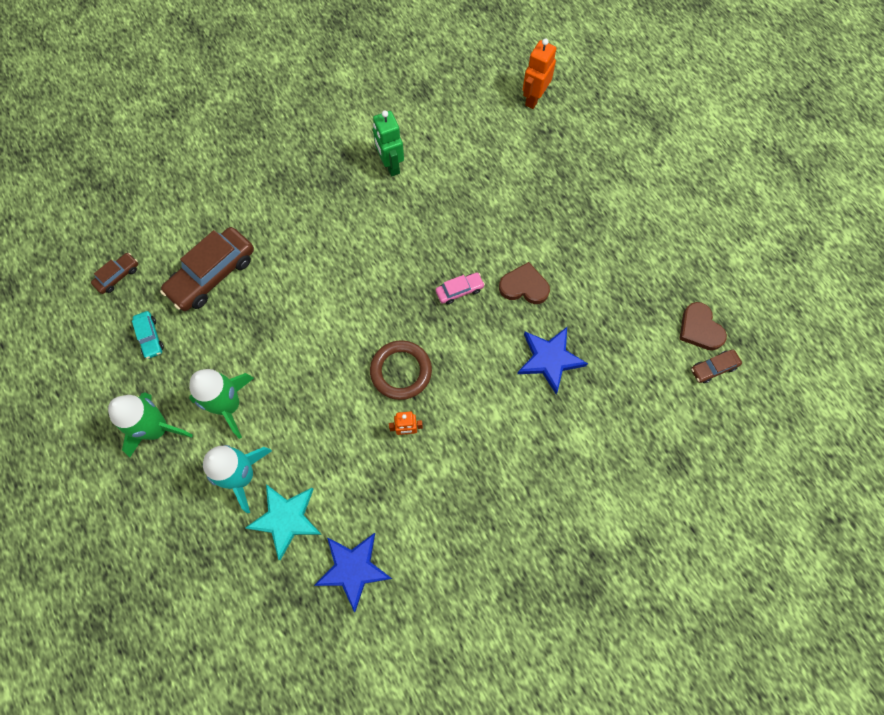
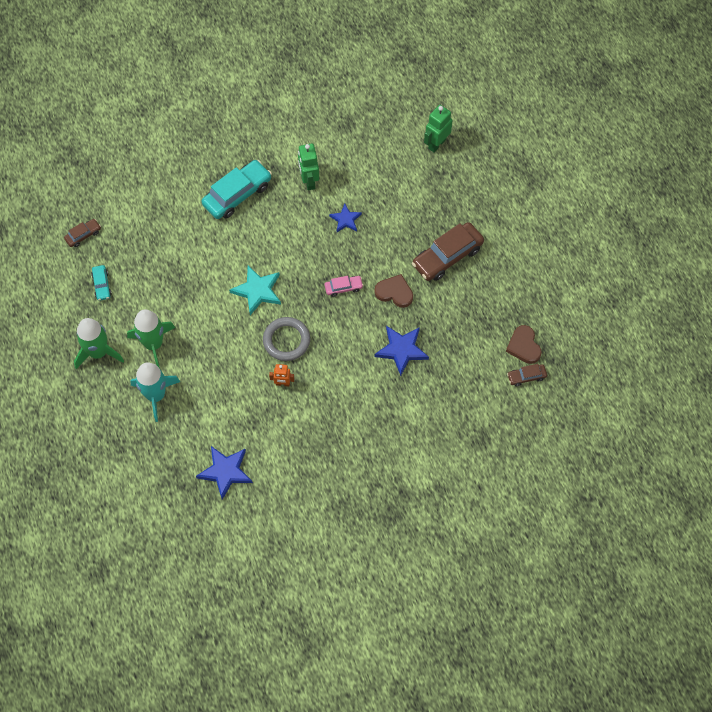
camera: 10 degrees right, 5 degrees down
(212, 274) = (155, 245): brown car -> brown car (447, 256)
(286, 519) = (183, 430): turquoise star -> turquoise star (257, 291)
(305, 195) = (237, 194): none -> turquoise car
(401, 371) = (286, 340): brown ring -> grey ring
(444, 205) = (345, 219): none -> blue star
(534, 98) = (437, 144): orange robot -> green robot

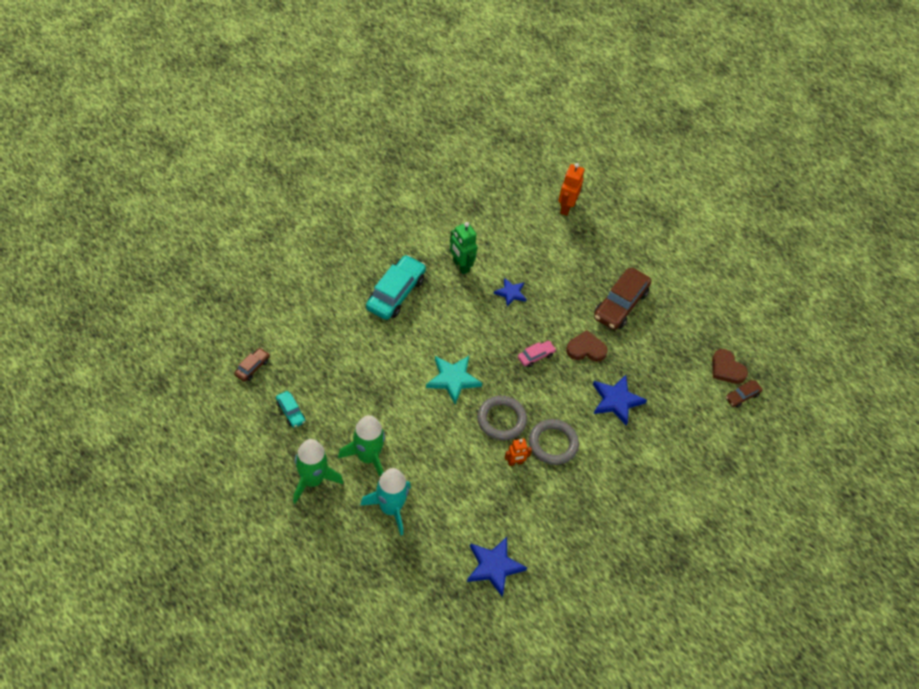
camera: 25 degrees left, 10 degrees down
(324, 375) = (553, 444): none -> grey ring
(437, 144) = (566, 207): green robot -> orange robot

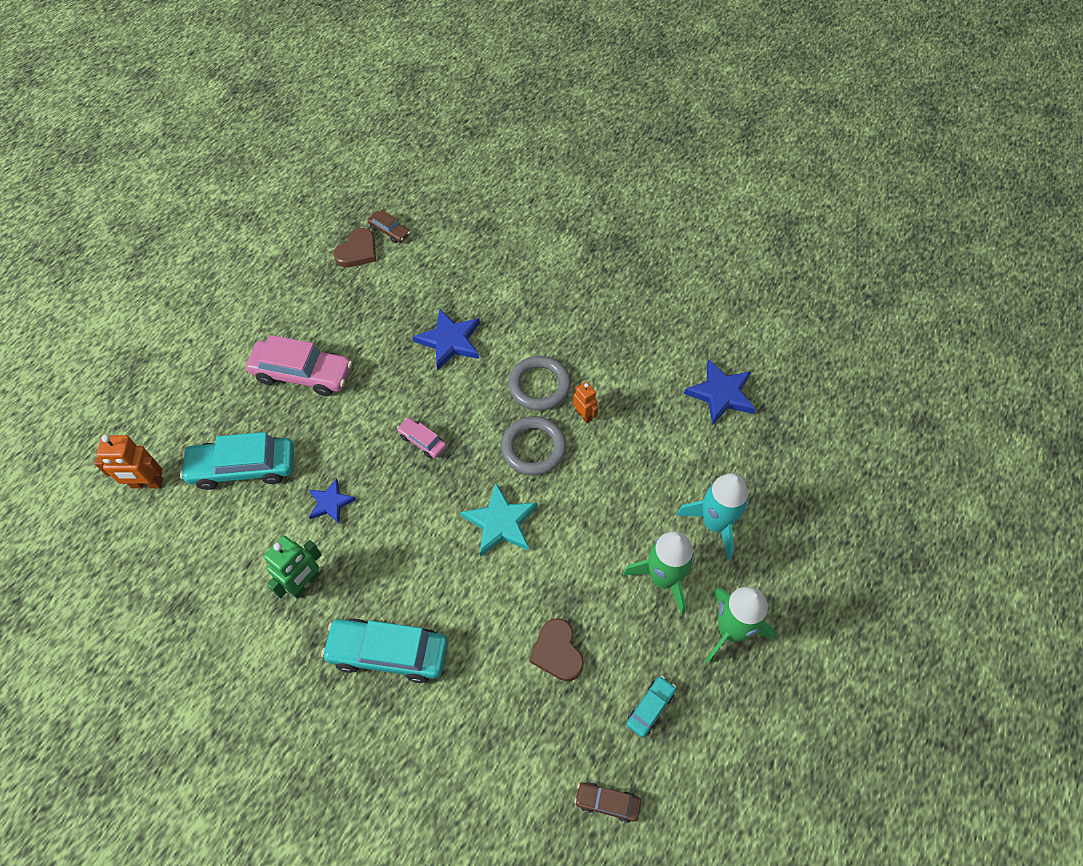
camera: 105 degrees left, 5 degrees up
(557, 256) = (243, 467): none -> turquoise car
(586, 349) = (388, 391): brown heart -> brown heart (557, 652)
(620, 305) = (302, 374): brown car -> pink car

